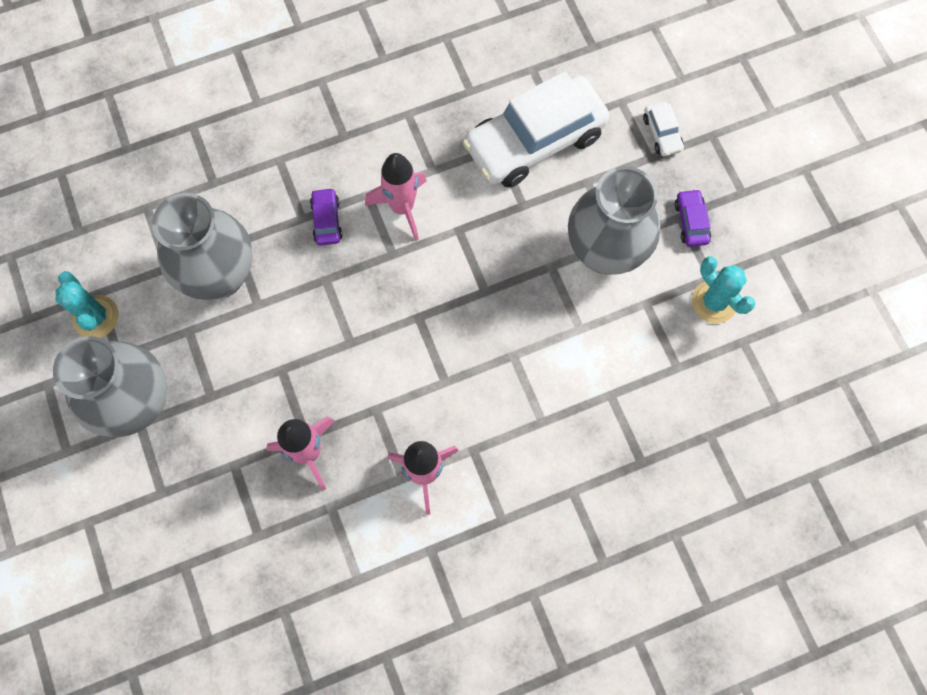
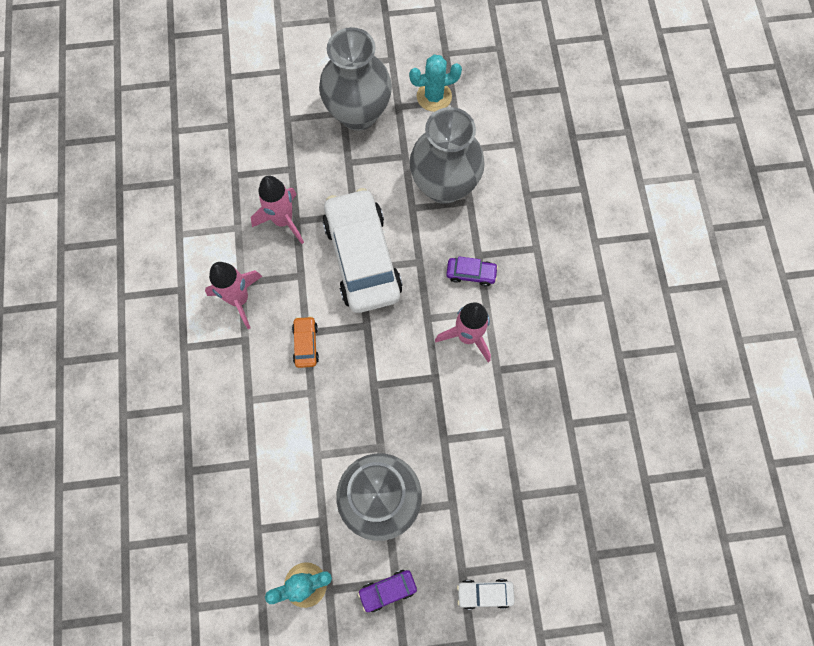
camera: 105 degrees right, 0 degrees up
(459, 378) = (306, 344): none -> orange car
(535, 141) = (504, 468): white car -> white car (362, 258)
(691, 222) = (387, 590): purple car -> purple car turned 150 degrees clockwise

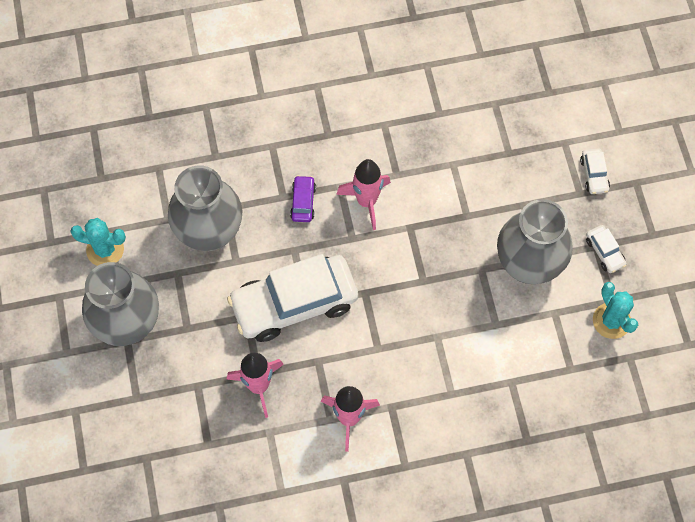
camera: 95 degrees left, 5 degrees down
(306, 344) = (389, 347): orange car -> none
(387, 590) = (604, 252): purple car -> white car
(434, 96) = (105, 250): turquoise cactus -> turquoise cactus turned 60 degrees counterclockwise

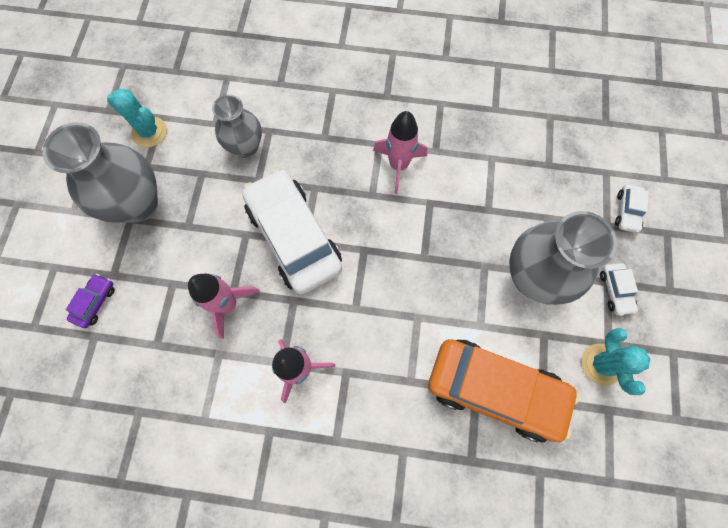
camera: 20 degrees right, 5 degrees up
(209, 232) = (246, 147): grey vase -> grey vase, size x0.62
(294, 303) = (294, 237): white car -> white car turned 60 degrees clockwise
(303, 202) = (340, 147): purple car -> purple car (95, 302)
(527, 374) = (495, 389): none -> orange car

